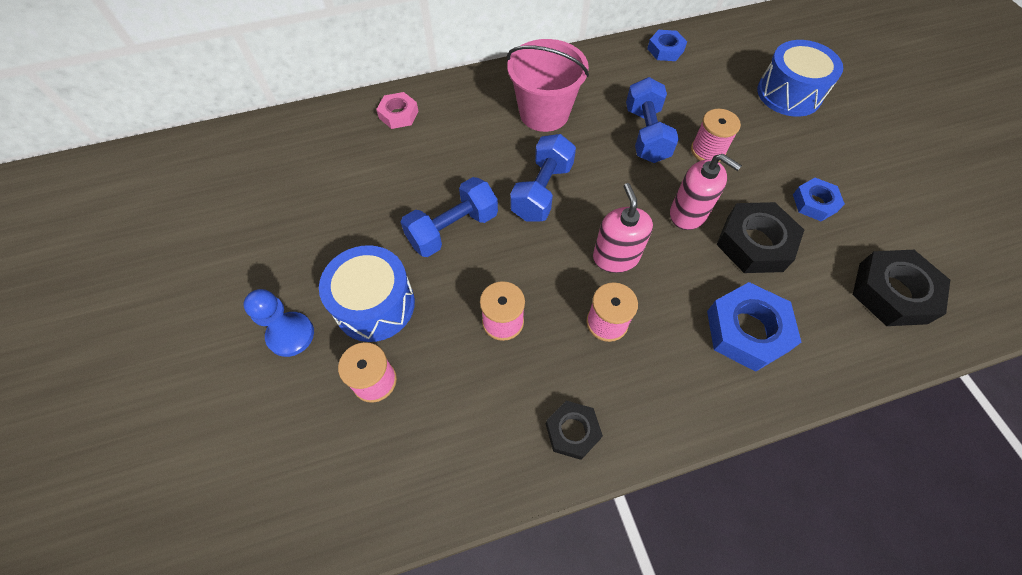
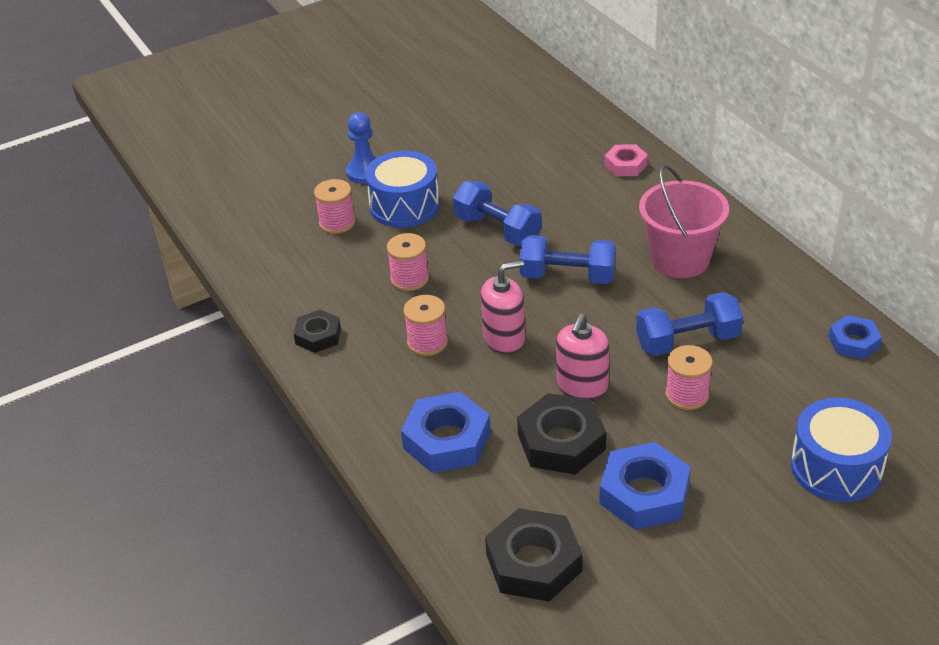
camera: 80 degrees right, 20 degrees down
(814, 203) = (644, 494): blue nut -> blue nut, size x1.67

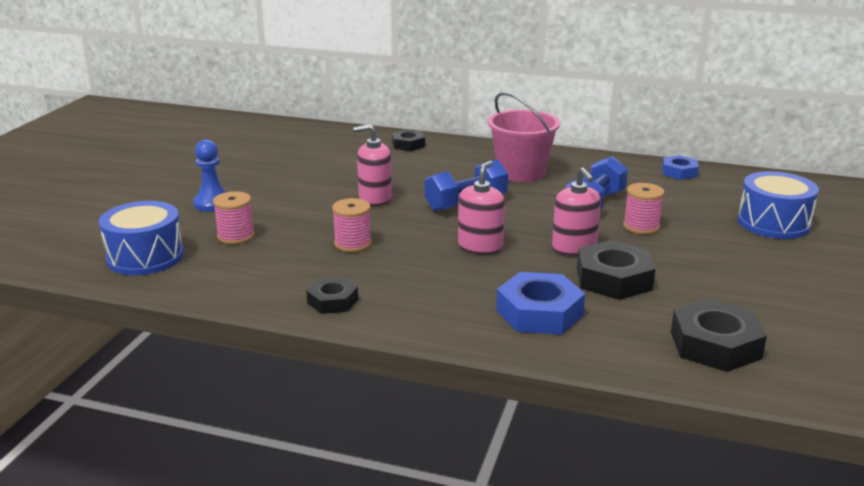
camera: 45 degrees left, 15 degrees down
(404, 206) = (278, 210): blue drum -> blue drum (145, 257)
(427, 342) = (428, 270): pink spool -> none
(497, 230) = (375, 198): blue dumbbell -> pink soap dispenser
(625, 165) = (408, 144): pink nut -> black nut
(644, 494) = (707, 280): blue nut -> none

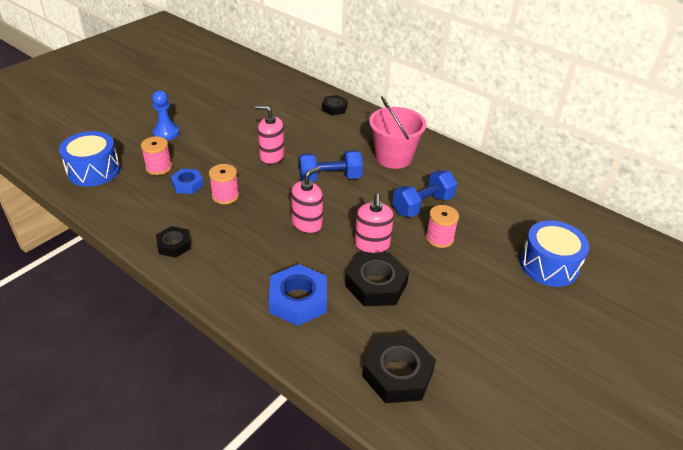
camera: 20 degrees right, 15 degrees up
(679, 172) = (516, 189): blue nut -> blue nut (187, 184)

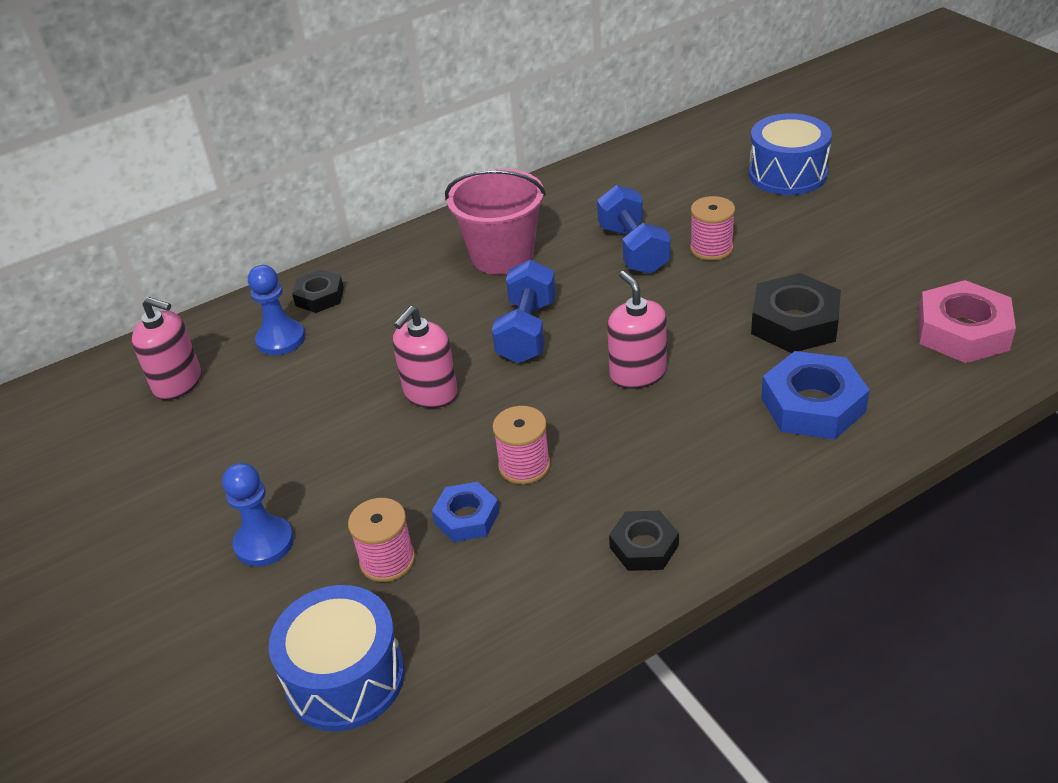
camera: 65 degrees left, 0 degrees up
(298, 105) = (281, 339): none -> blue pawn
(372, 245) = (708, 313): pink soap dispenser -> pink soap dispenser (178, 383)
(398, 374) = (963, 331): black nut -> pink nut

